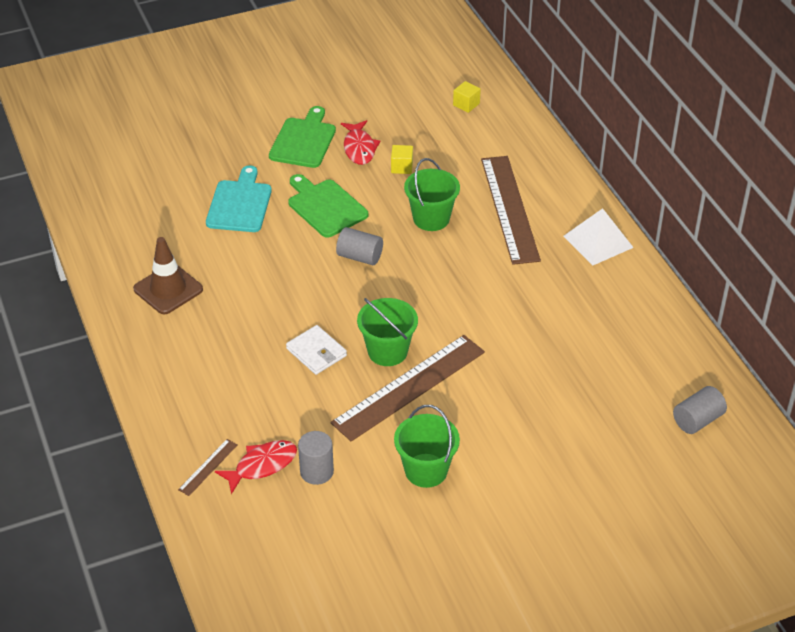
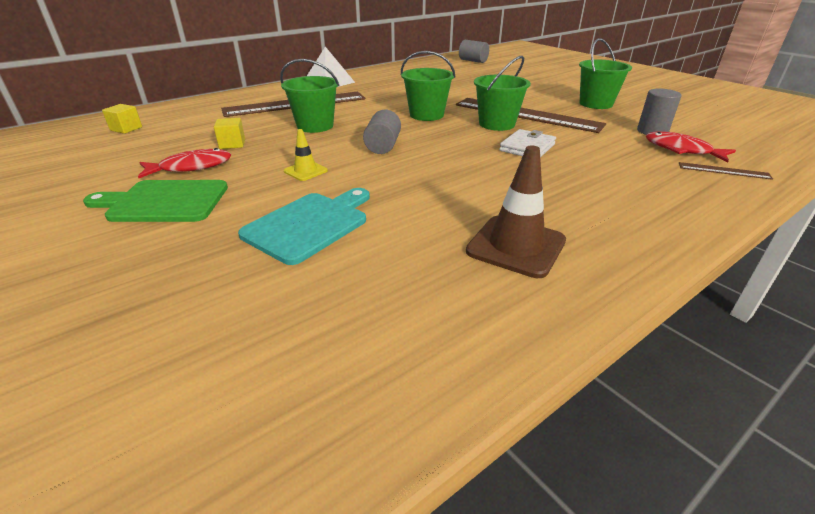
camera: 105 degrees left, 10 degrees down
(240, 204) = (310, 224): turquoise cutting board -> turquoise cutting board turned 135 degrees clockwise
(325, 206) = (305, 171): green cutting board -> yellow traffic cone
(436, 304) = (426, 115): none -> green bucket

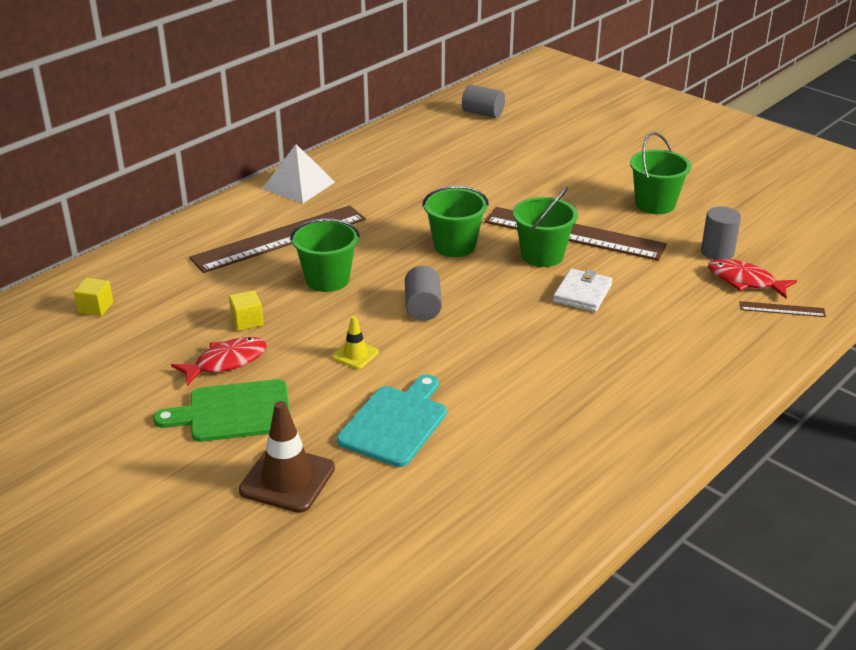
camera: 10 degrees left, 0 degrees up
(516, 246) = (589, 425): brown traffic cone -> brown traffic cone (287, 479)

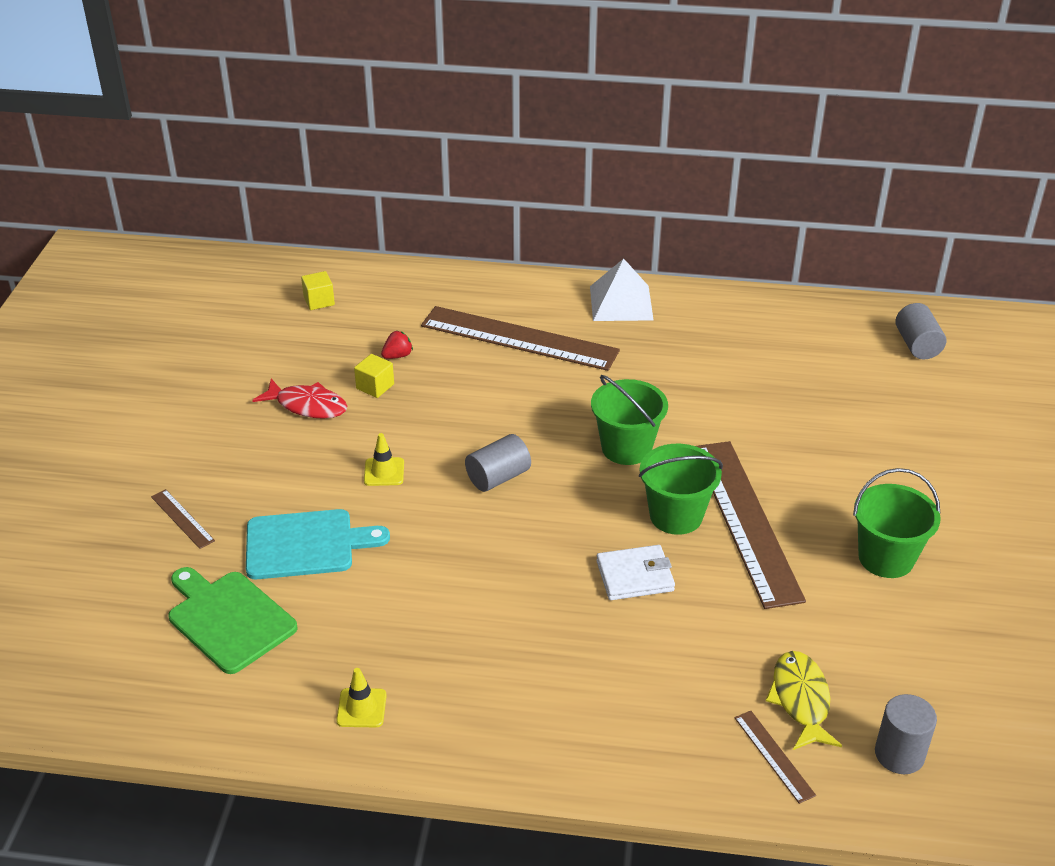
camera: 55 degrees right, 5 degrees up
(224, 297) = (397, 356): none -> red strawberry
(233, 412) = (245, 444): green cutting board -> green cutting board (228, 619)
(287, 479) = (182, 518): brown traffic cone -> brown ruler
(327, 279) = (483, 398): green bucket -> none
(601, 459) = (361, 708): none -> yellow traffic cone
(717, 252) = (838, 652): grey cylinder -> grey cylinder (899, 754)
(744, 281) = (800, 700): red fish -> yellow fish

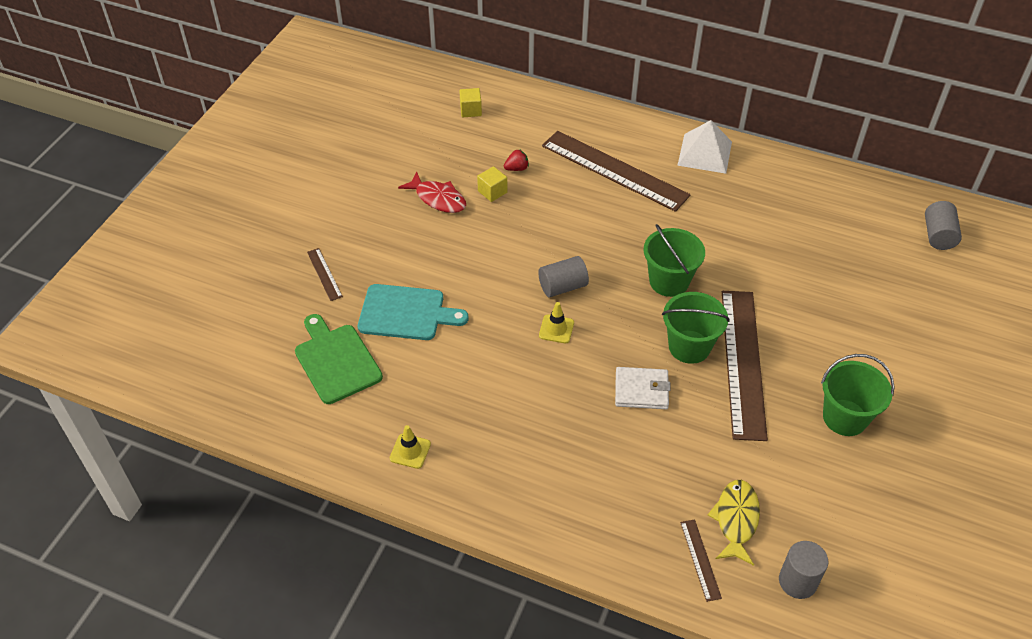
camera: 15 degrees right, 10 degrees up
(384, 472) = (479, 265): yellow traffic cone -> yellow traffic cone (556, 329)

